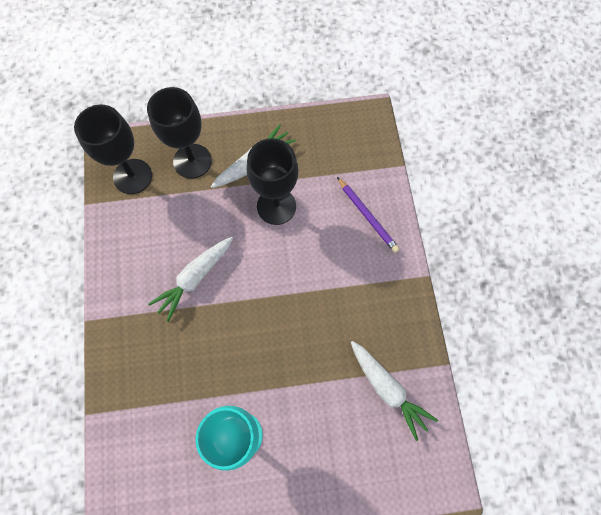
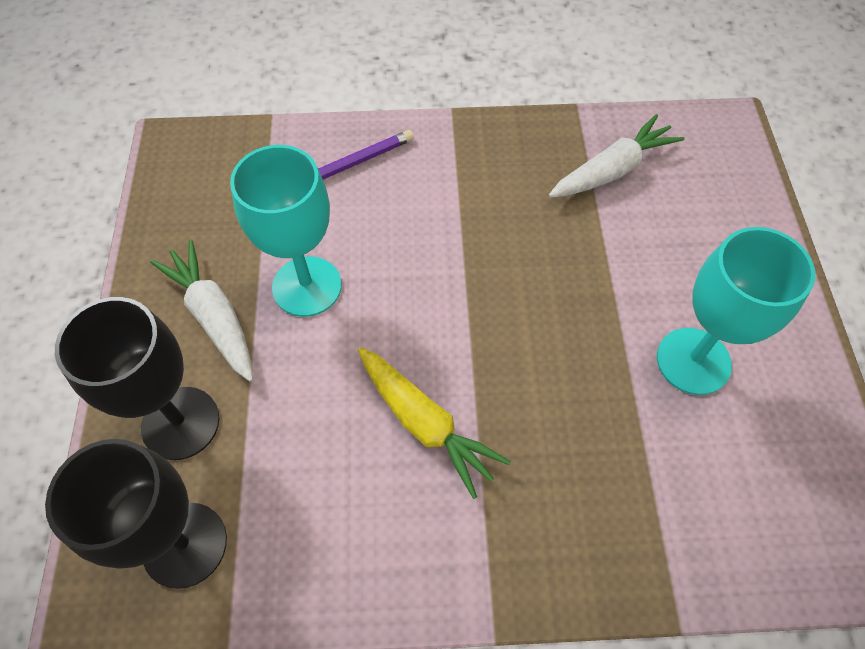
camera: 85 degrees left, 10 degrees down
(194, 278) = (425, 423): white carrot -> yellow carrot
(276, 206) = (307, 286): black goblet -> turquoise goblet

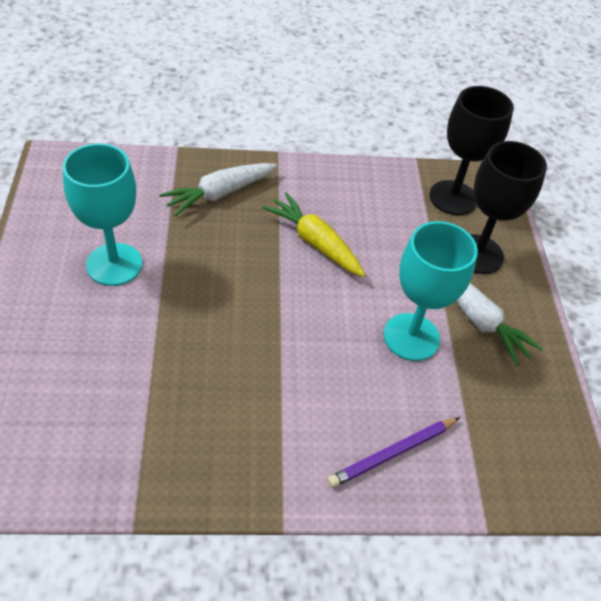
camera: 175 degrees right, 10 degrees down
(612, 170) = (120, 433): white carrot -> white carrot (219, 194)

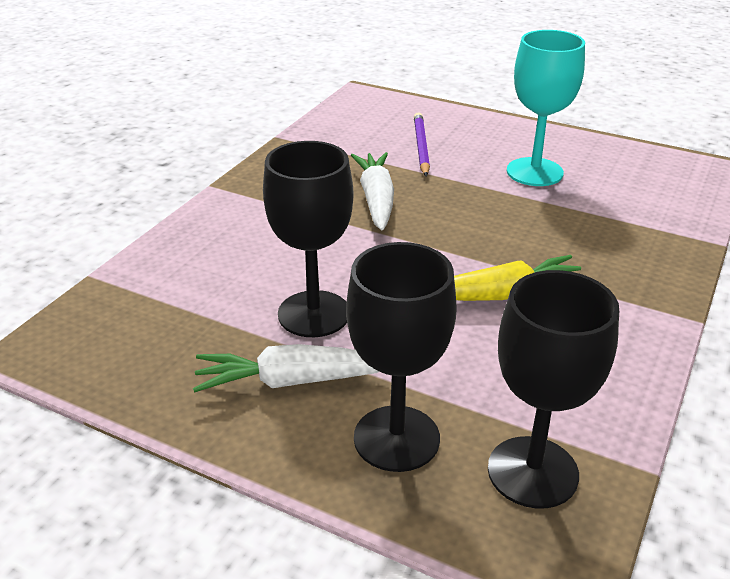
camera: 125 degrees right, 15 degrees down
(219, 194) = (620, 251): white carrot -> white carrot (376, 199)
(392, 453) = (206, 252): purple pencil -> purple pencil (421, 147)
(411, 337) = (314, 314): turquoise goblet -> black goblet

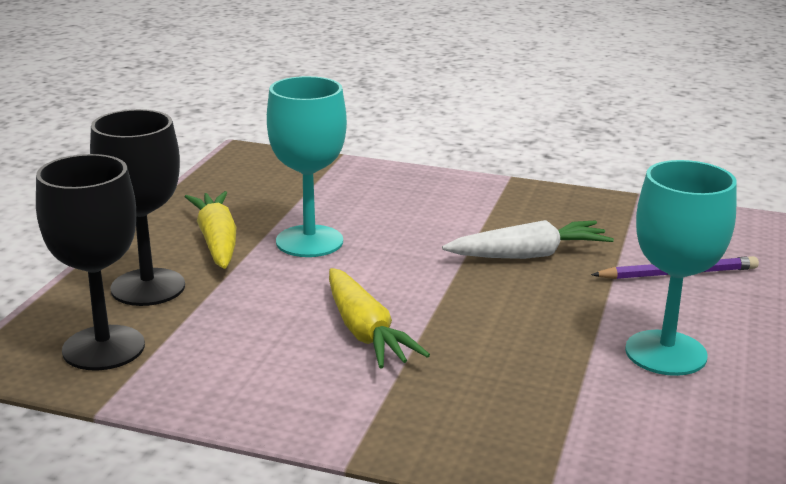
camera: 80 degrees right, 10 degrees down
(292, 381) = (217, 241): white carrot -> yellow carrot
(314, 314) = (309, 241): black goblet -> turquoise goblet

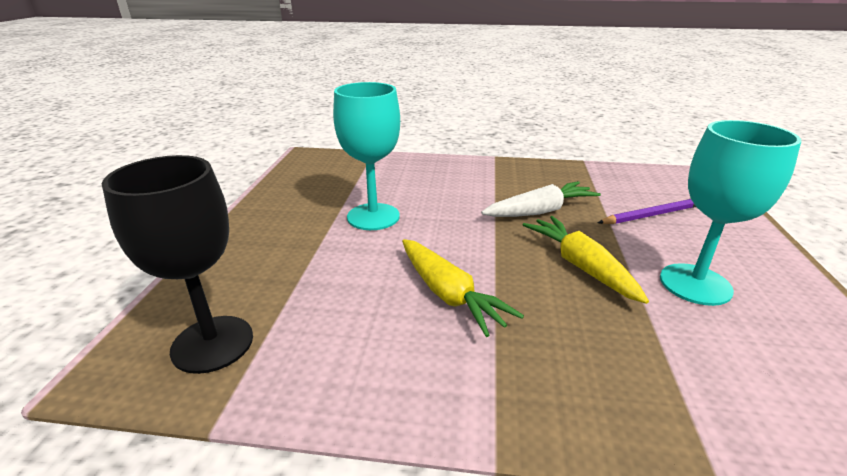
camera: 10 degrees left, 5 degrees up
(148, 287) = (248, 272): black goblet -> none
(217, 241) = (300, 224): yellow carrot -> yellow carrot (580, 266)

